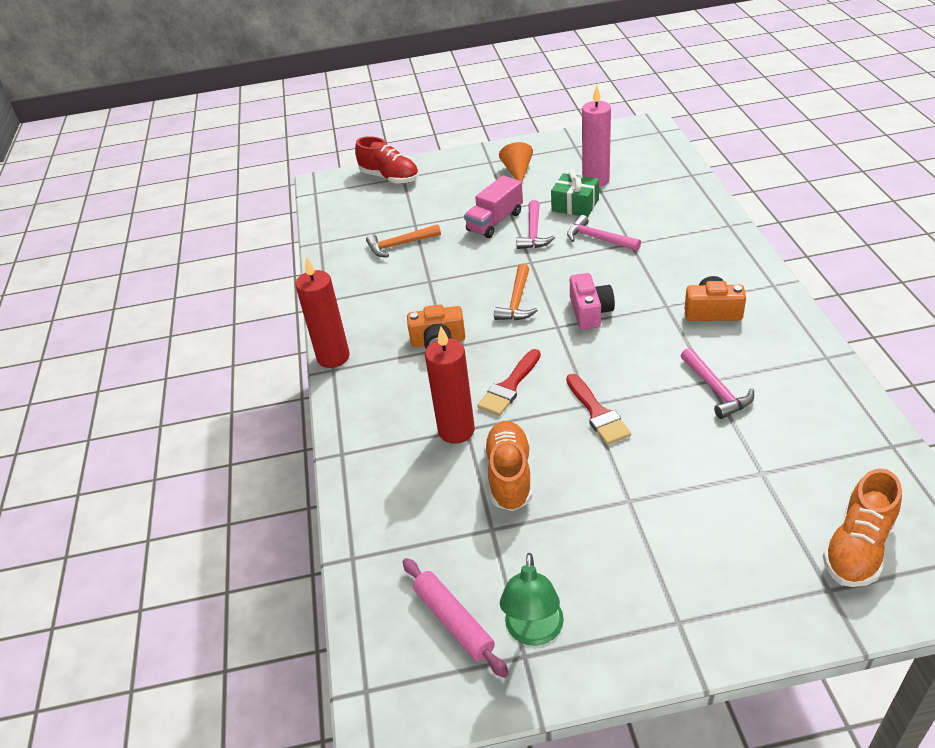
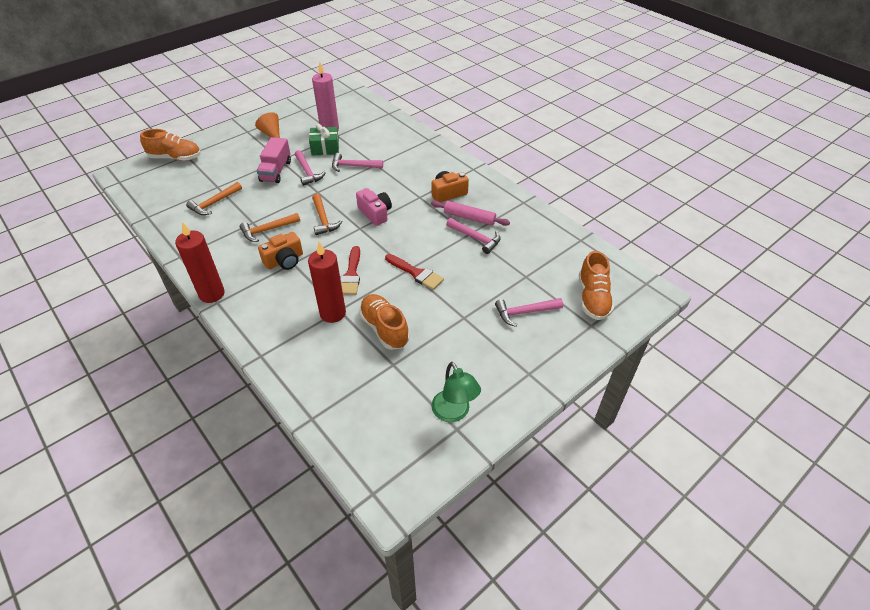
camera: 35 degrees left, 5 degrees up
(389, 178) = (175, 158): red shoe -> orange shoe
(441, 296) = (267, 230): none -> orange hammer
(454, 621) = (402, 427): pink rolling pin -> pink rolling pin (469, 217)
(727, 527) = (524, 312): none -> pink hammer

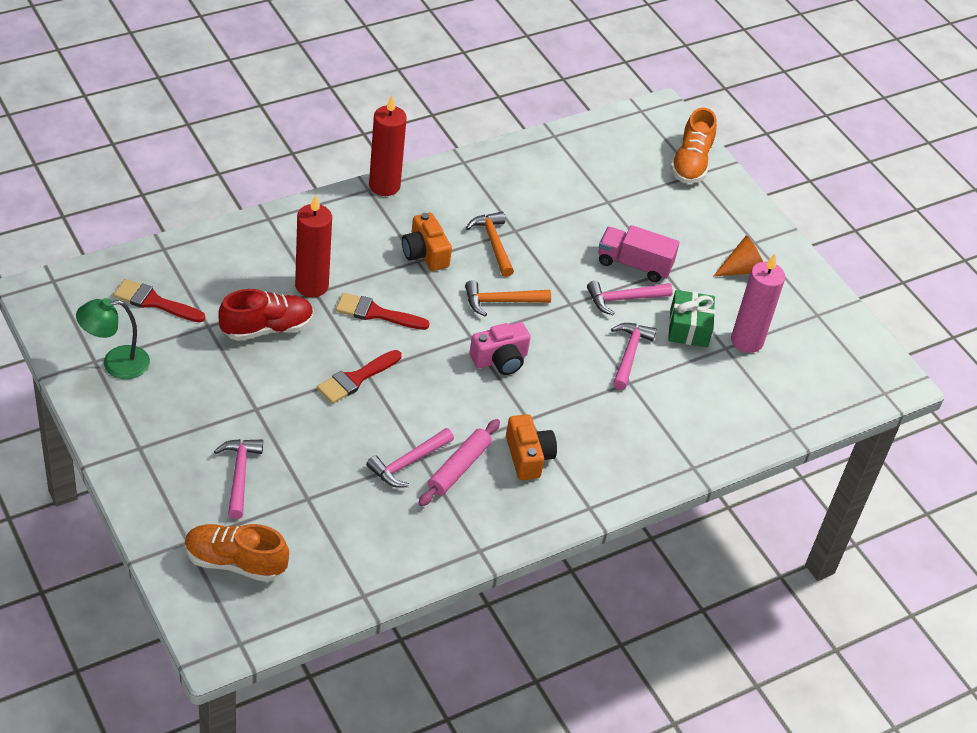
camera: 95 degrees right, 0 degrees up
(214, 203) = (568, 196): orange hammer -> none
(377, 407) = (154, 302): none -> red brush
(384, 329) = (267, 328): orange shoe -> red shoe

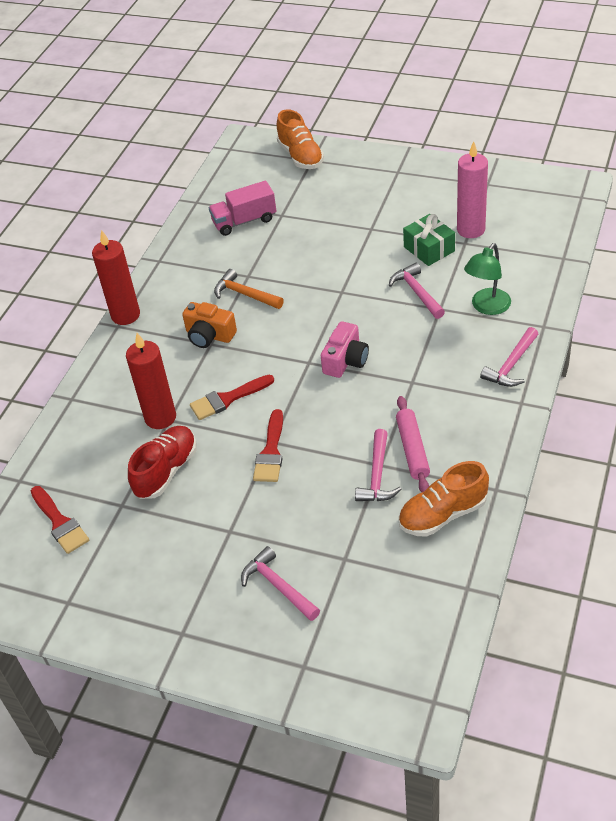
camera: 30 degrees left, 0 degrees up
(116, 363) = (87, 590): green lamp -> green lamp (487, 307)
(154, 302) = (60, 522): red brush -> red brush turned 105 degrees counterclockwise
(235, 562) = (355, 649): orange shoe -> orange shoe (442, 514)
(501, 302) = (298, 325): orange hammer -> none
(528, 457) = (444, 404): orange camera -> none
(624, 299) = (369, 263): pink hammer -> pink hammer (511, 365)
(634, 264) = (347, 238): pink truck -> pink truck (244, 221)
(742, 269) = (412, 192): orange cone -> none

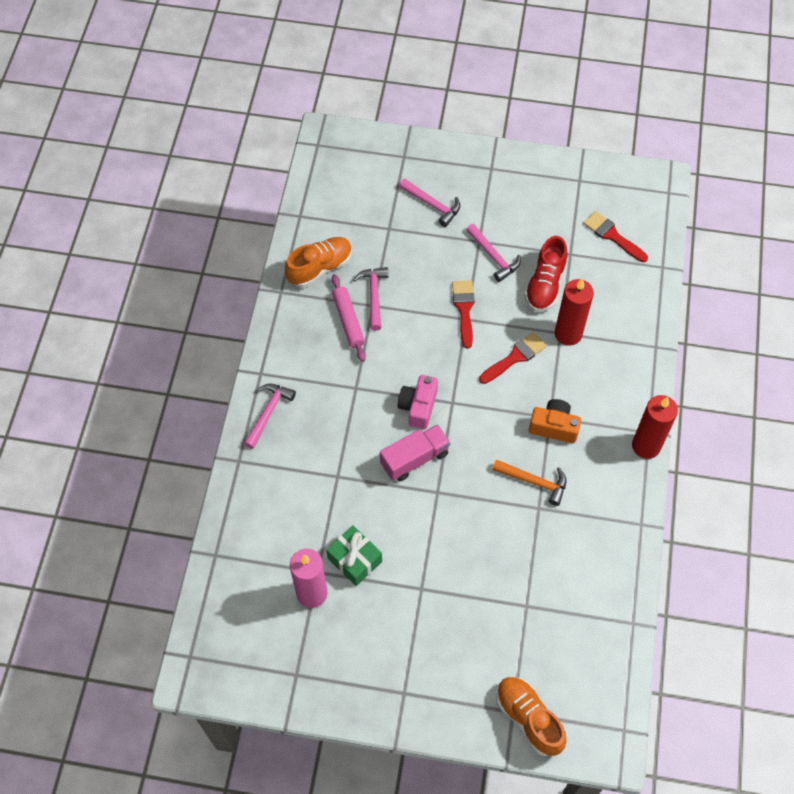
camera: 165 degrees right, 15 degrees up
(244, 221) = (566, 593): pink truck -> pink truck (414, 459)
(417, 292) = (361, 496): pink hammer -> pink hammer (494, 257)
(487, 307) = (292, 481): green lamp -> none

